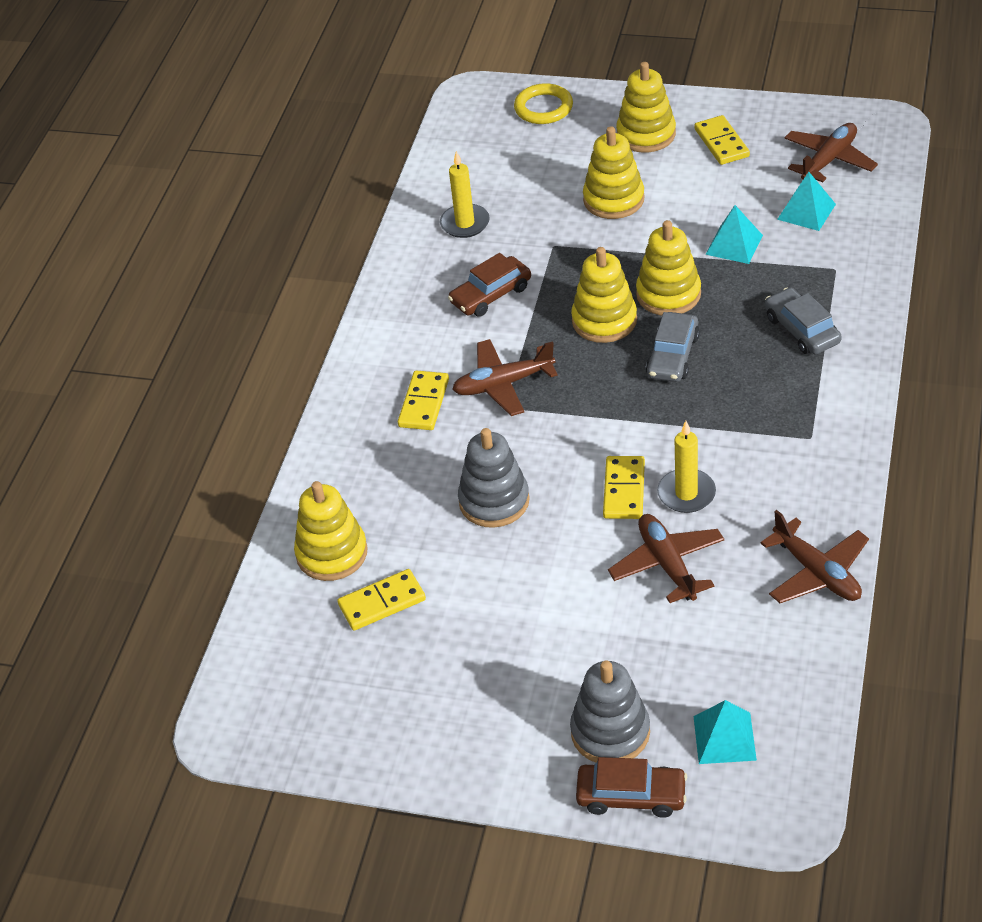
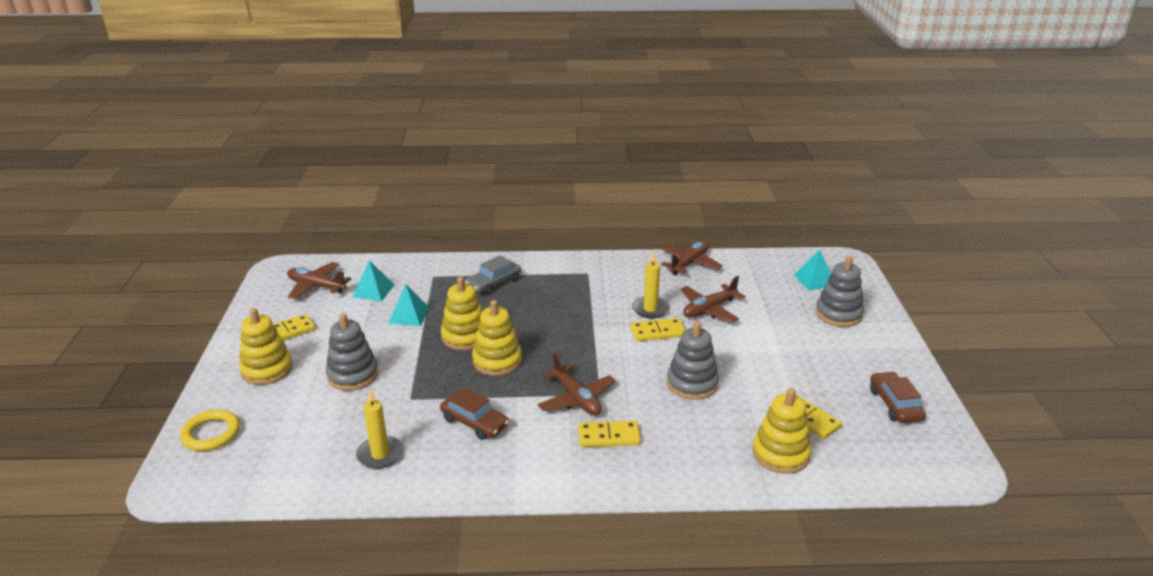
camera: 110 degrees left, 15 degrees down
(613, 199) = (353, 375): yellow stacking toy -> grey stacking toy
(631, 796) = (872, 303): brown car -> brown car (895, 404)
(672, 356) = (528, 328): grey car -> none

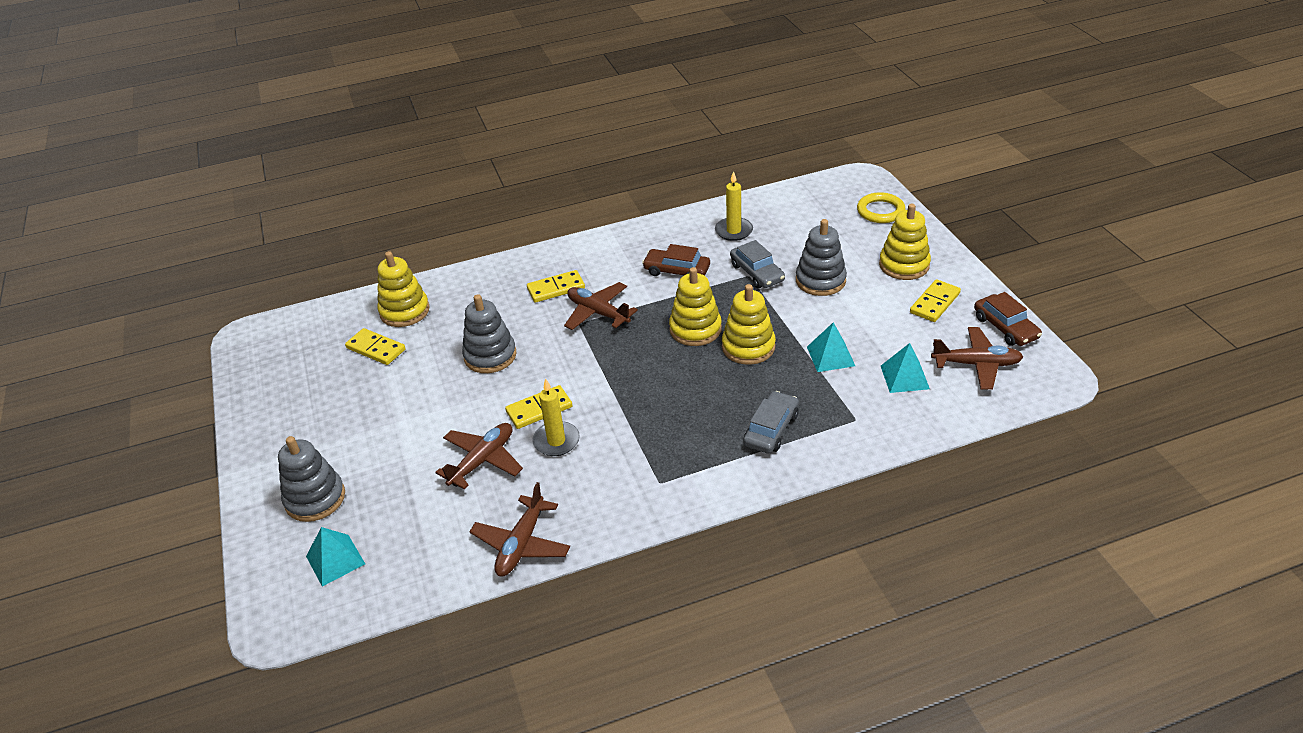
camera: 165 degrees right, 10 degrees up
(400, 398) = (757, 273): none -> grey car
(895, 404) = (285, 385): brown car -> brown car (1005, 327)

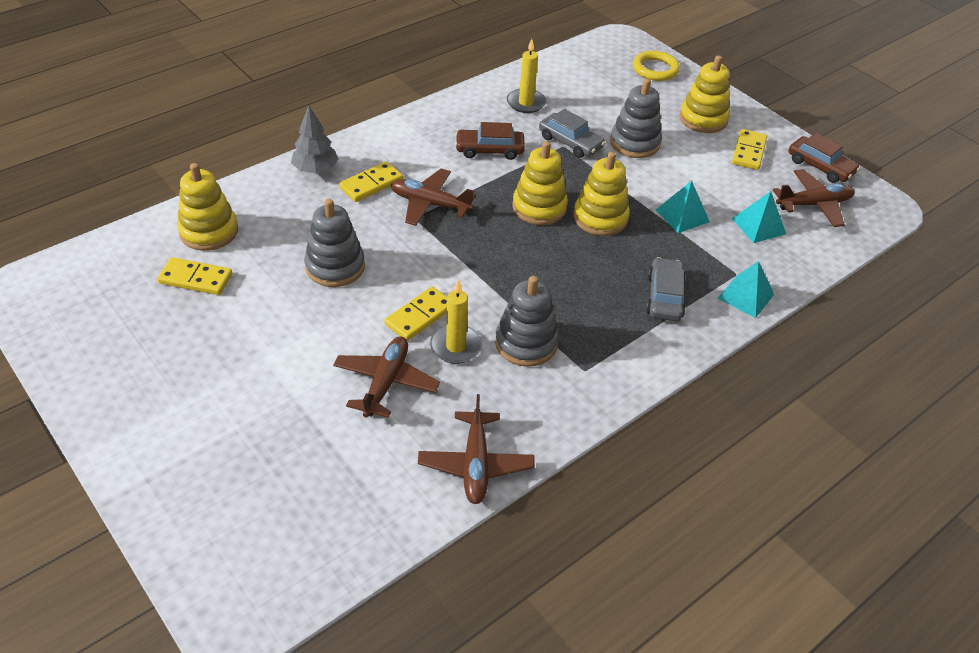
camera: 25 degrees left, 5 degrees up
(315, 498) = (209, 463): grey stacking toy -> grey stacking toy (526, 343)
(335, 560) = (271, 528): turquoise pyramid -> turquoise pyramid (745, 296)
(516, 270) = (315, 169): none -> grey tree

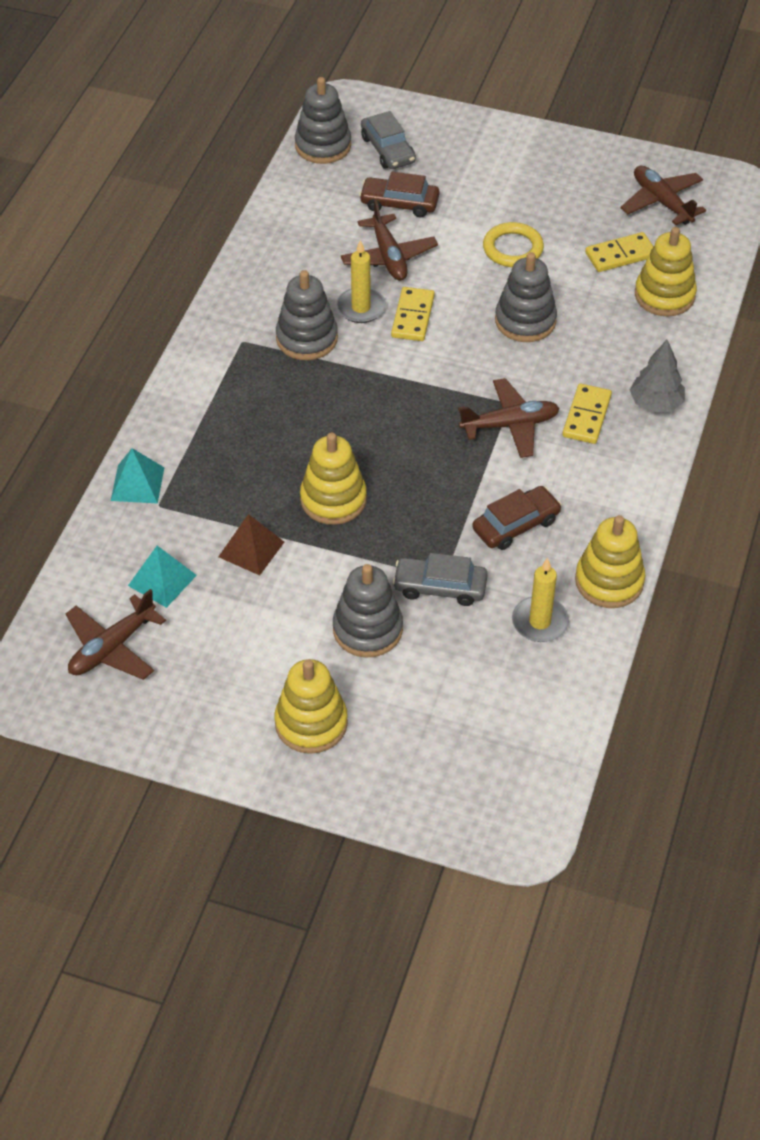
camera: 150 degrees right, 5 degrees up
(323, 562) = (323, 146): none -> grey stacking toy
(475, 464) = (274, 238): brown plane -> brown plane (662, 202)
(539, 207) = (403, 479): yellow stacking toy -> yellow stacking toy (609, 581)
(655, 69) = (431, 791): yellow ring -> yellow ring (512, 248)
(664, 297) = (215, 443): grey car -> grey car (388, 149)
(682, 215) = (251, 549): turquoise pyramid -> brown pyramid
(748, 152) = (225, 694): yellow domino -> none
(820, 166) = (126, 719): brown car -> brown car (399, 203)

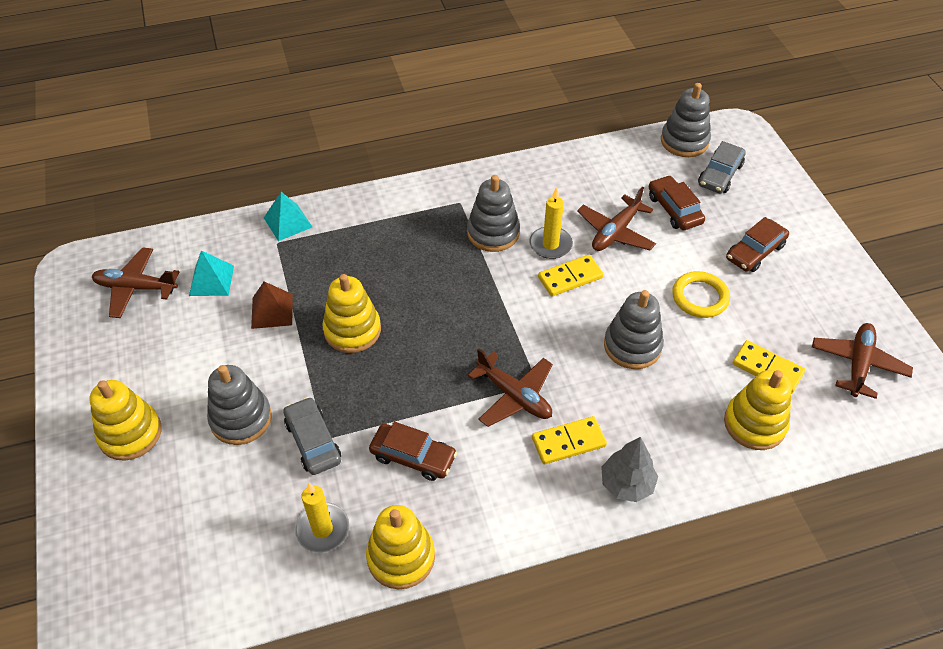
camera: 55 degrees right, 0 degrees up
(496, 185) = (755, 252): none -> brown car

